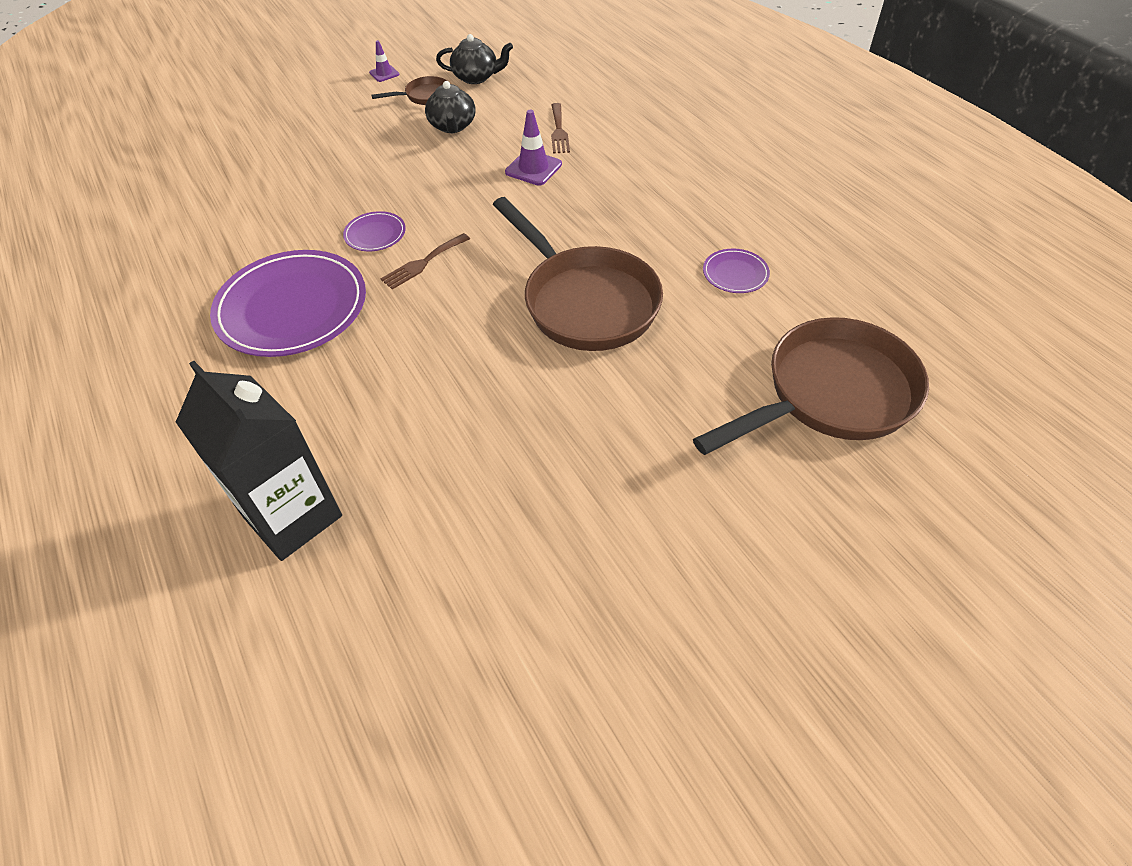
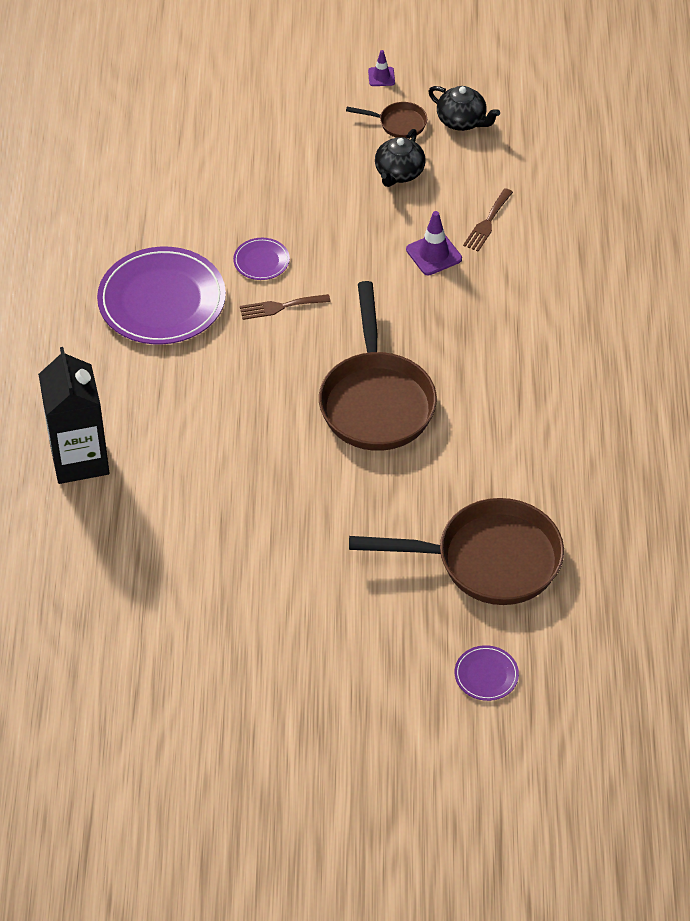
camera: 30 degrees right, 0 degrees up
(735, 273) = (511, 435): purple plate -> purple plate (486, 675)

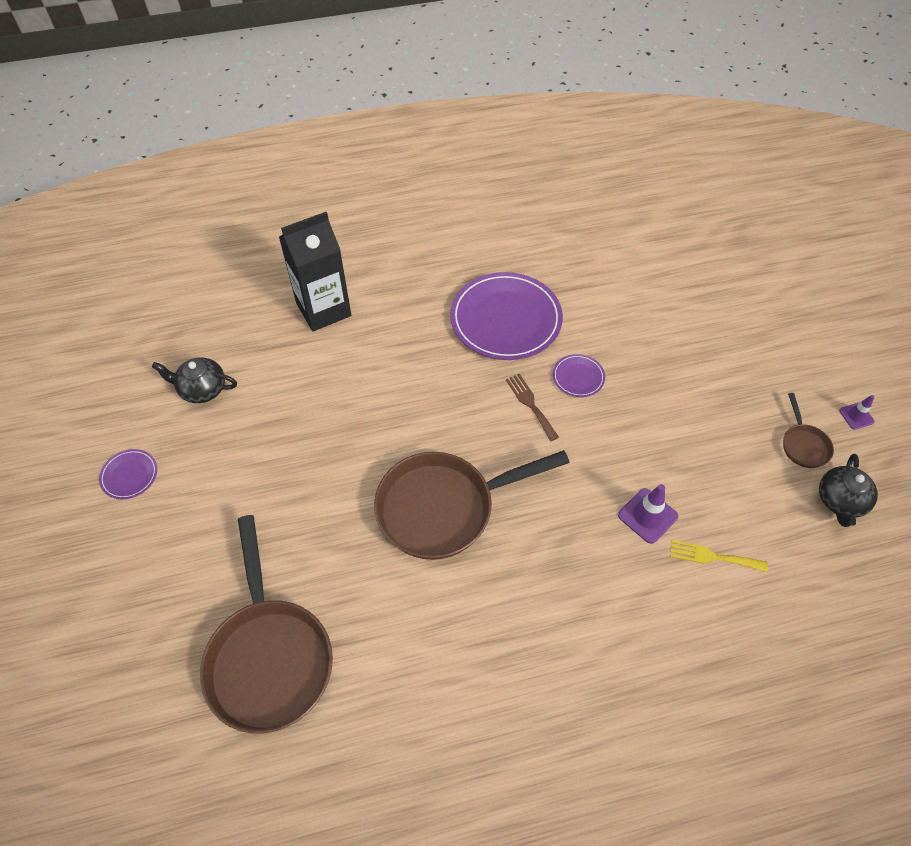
camera: 75 degrees right, 5 degrees up
(399, 173) = (739, 460): black teapot -> black teapot (202, 389)
(486, 675) = (126, 687): purple plate -> purple plate (129, 475)
(487, 223) = (712, 557): brown fork -> yellow fork

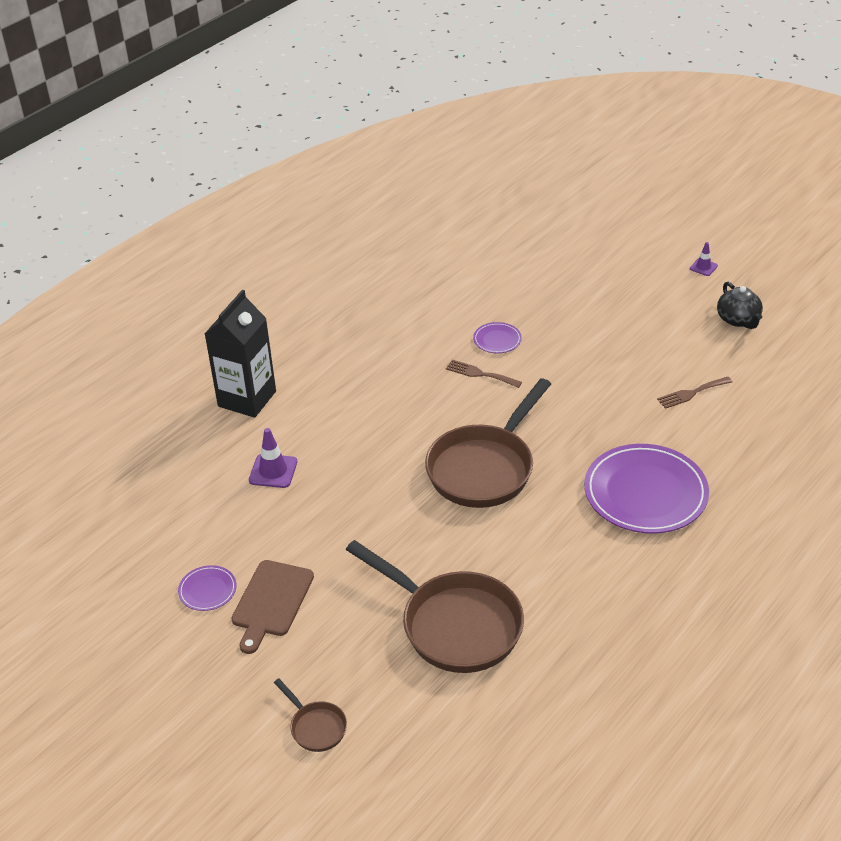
camera: 35 degrees left, 15 degrees down
(160, 521) = (271, 602): none -> brown cutting board
(202, 389) = (203, 503): black teapot -> none
(505, 319) = (404, 331): purple plate -> purple plate (645, 493)
(647, 516) = (628, 394): purple traffic cone -> purple traffic cone (273, 471)
(712, 557) = (691, 393): yellow fork -> brown fork
(803, 445) = (687, 301): brown pan -> brown pan (316, 727)

